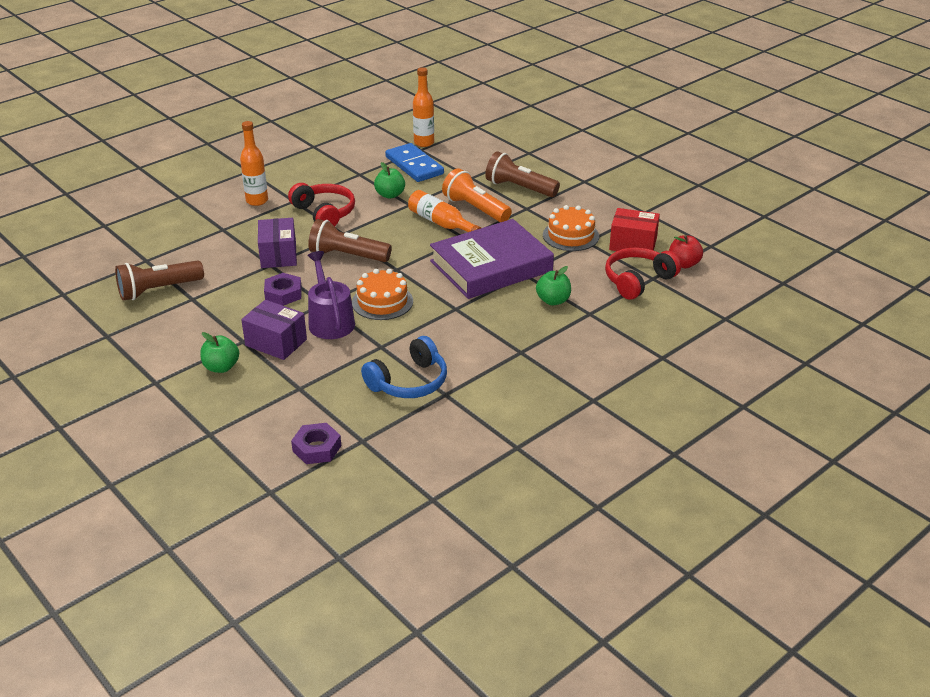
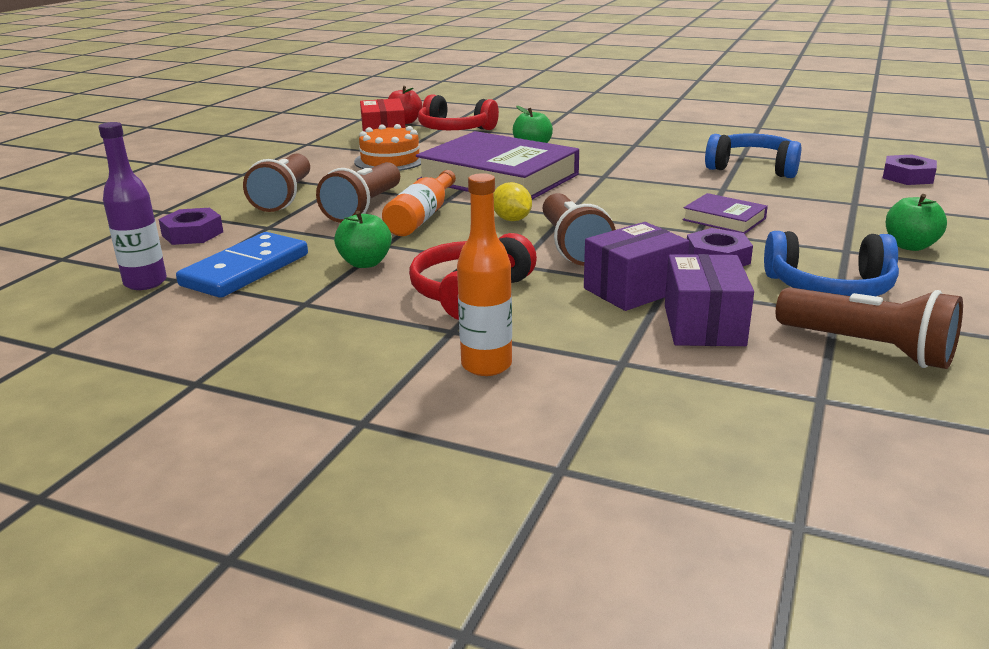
camera: 115 degrees left, 10 degrees down
(214, 311) = (829, 287): none -> blue headphones
(276, 342) = (813, 233): purple box -> purple box (704, 325)
(330, 321) = (724, 219): purple watering can -> purple book
(382, 302) = (644, 206): orange cake -> none
(407, 249) = (512, 220): none -> yellow lemon
(424, 143) = (145, 282): orange bottle -> purple bottle
(475, 208) = (364, 208): orange flashlight -> brown flashlight
(481, 157) = (192, 234): none -> purple nut

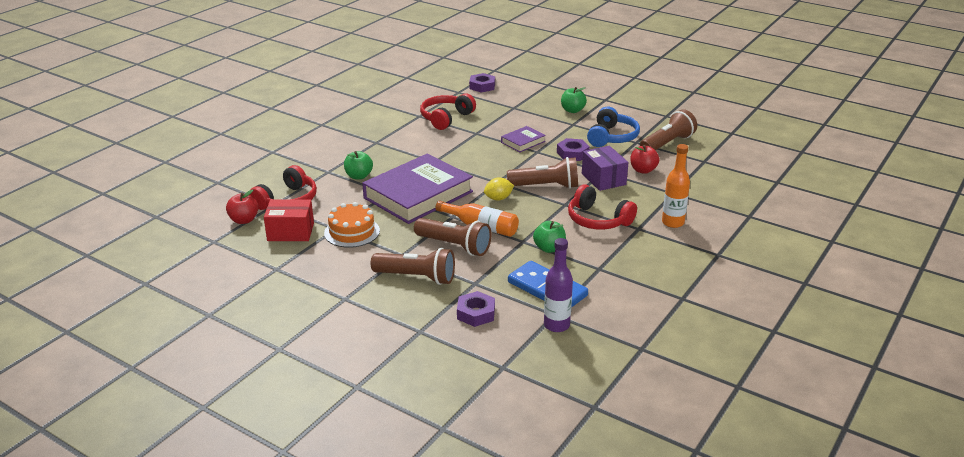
camera: 80 degrees left, 5 degrees up
(704, 325) = (643, 170): purple box -> red apple
(753, 168) = (446, 118): blue headphones -> red headphones

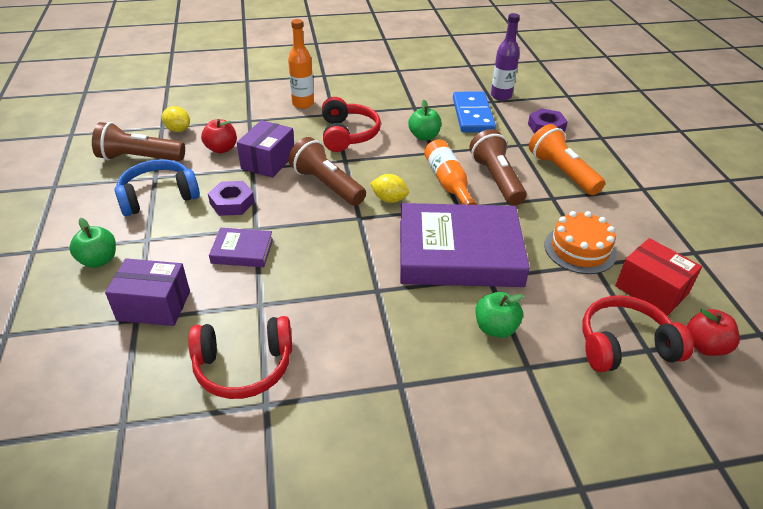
camera: 135 degrees left, 10 degrees up
(417, 277) = (562, 172): brown flashlight -> orange flashlight
(482, 86) = (70, 410): purple nut -> none
(516, 113) = (154, 306): none -> purple box
(692, 165) = (178, 130): none -> yellow lemon

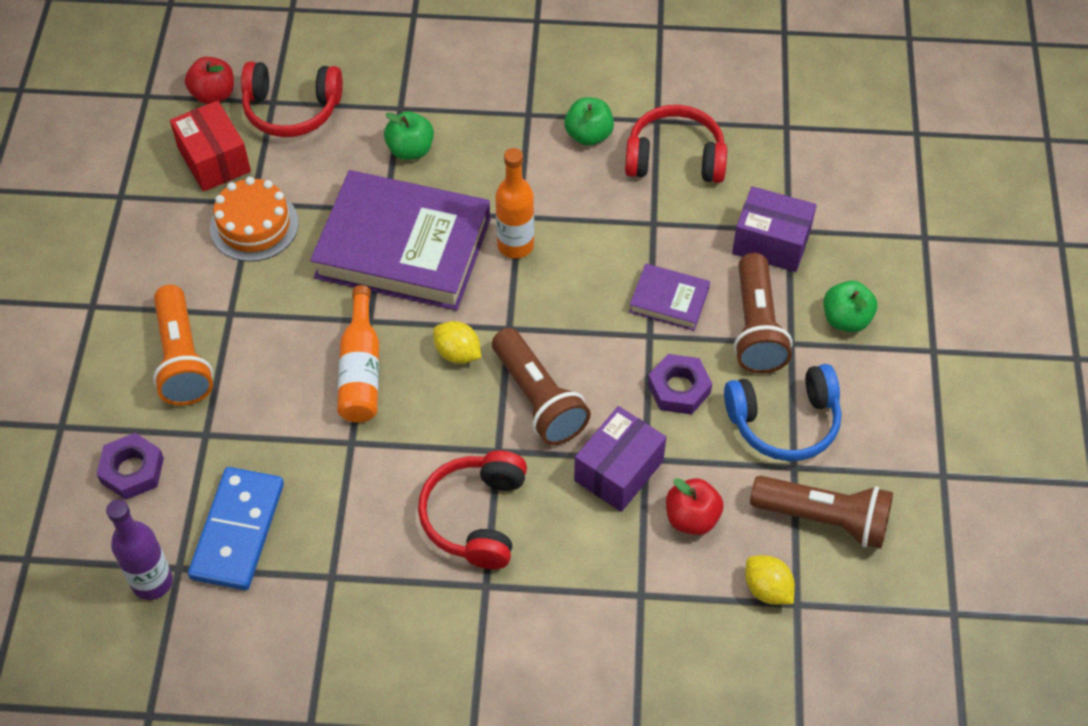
camera: 165 degrees left, 15 degrees up
(303, 104) = (535, 630): orange bottle -> orange bottle (515, 245)
(424, 136) = (350, 486): green apple -> green apple (588, 135)
(496, 179) = (287, 363): brown flashlight -> brown flashlight (756, 328)

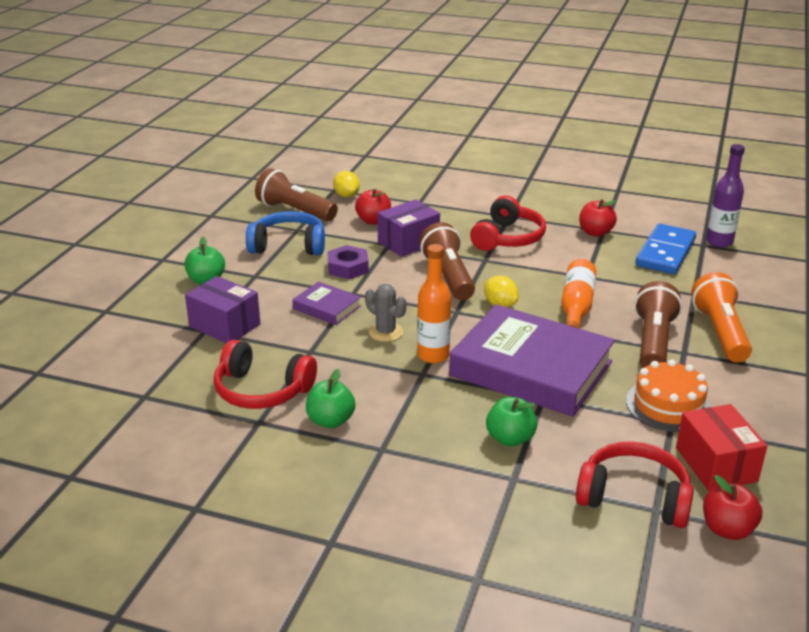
camera: 165 degrees left, 25 degrees down
(132, 470) = (745, 285): purple nut -> none
(344, 565) = (595, 232): none -> red apple
(581, 272) = (385, 332): none -> grey cactus
(756, 328) = (273, 286): brown flashlight -> brown flashlight (653, 341)

